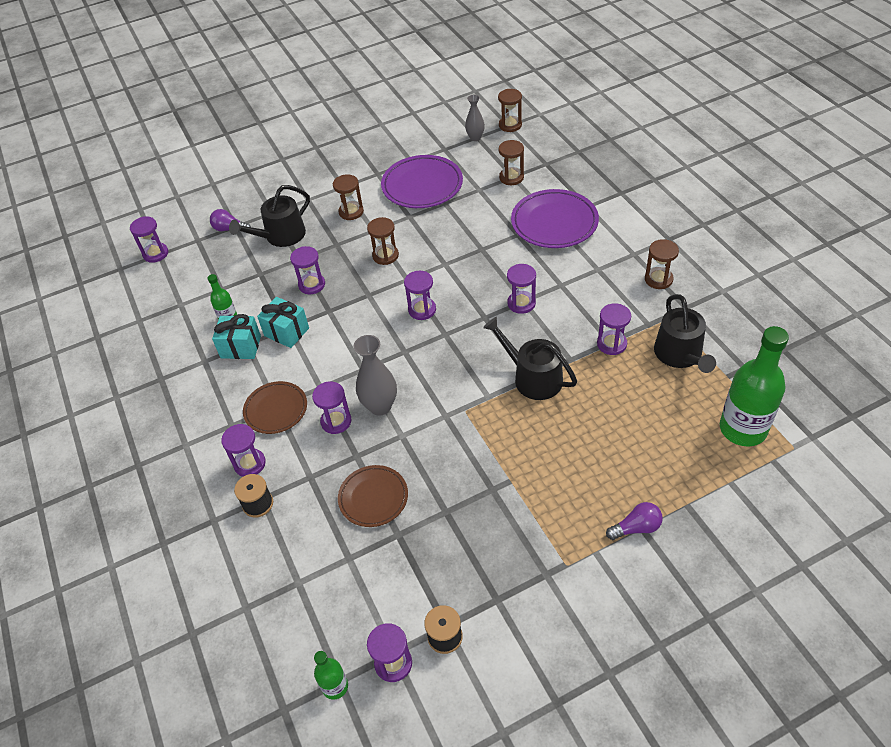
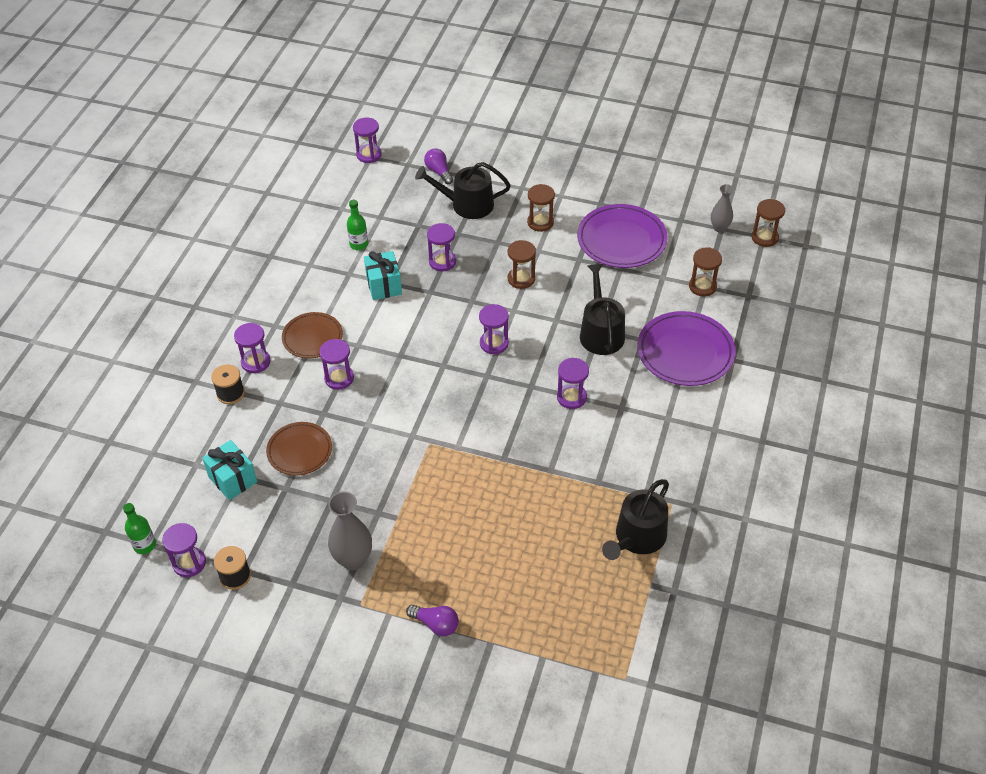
camera: 40 degrees right, 0 degrees up
(241, 347) = (342, 273): turquoise gift -> turquoise gift (232, 479)
(380, 406) = (379, 392): grey vase -> grey vase (353, 559)
(533, 377) = (506, 460): black watering can -> black watering can (601, 332)
(611, 344) = (597, 485): purple hourglass -> none
(658, 279) = (705, 466): brown hourglass -> none
(743, 429) = (606, 631): green bottle -> none

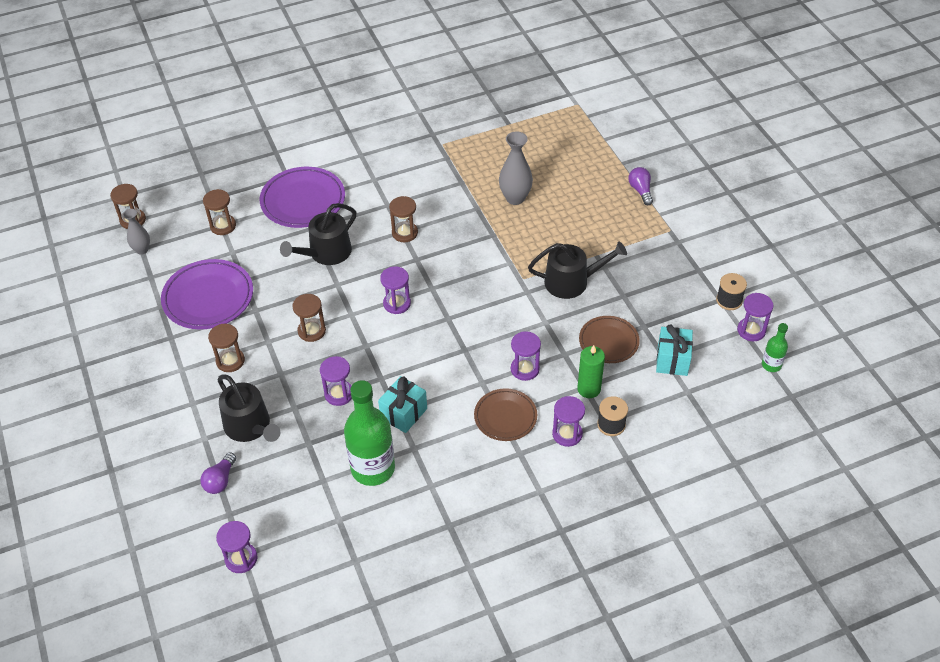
camera: 130 degrees left, 0 degrees up
(275, 404) = (589, 389): none -> green candle
(353, 559) = (648, 254): grey vase -> grey vase (515, 198)
(359, 244) = (373, 468): green bottle -> green bottle, size x2.08
(571, 397) = (404, 233): purple hourglass -> brown hourglass
(637, 537) = (483, 145): black watering can -> black watering can (572, 281)

